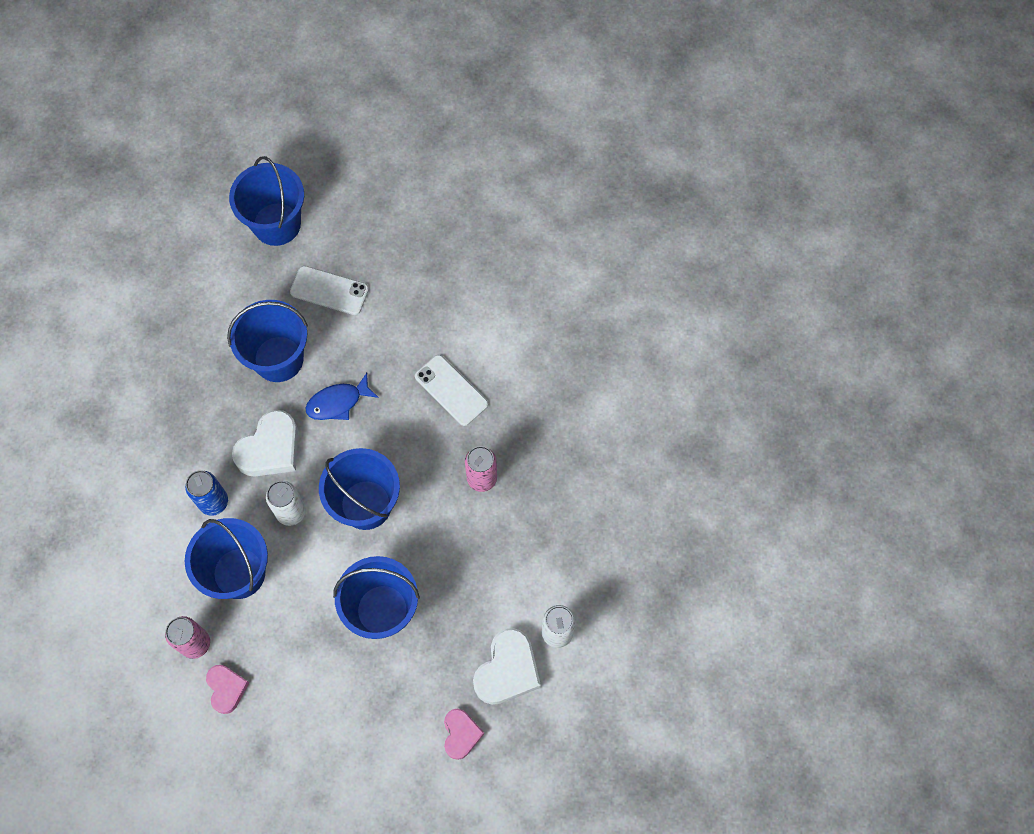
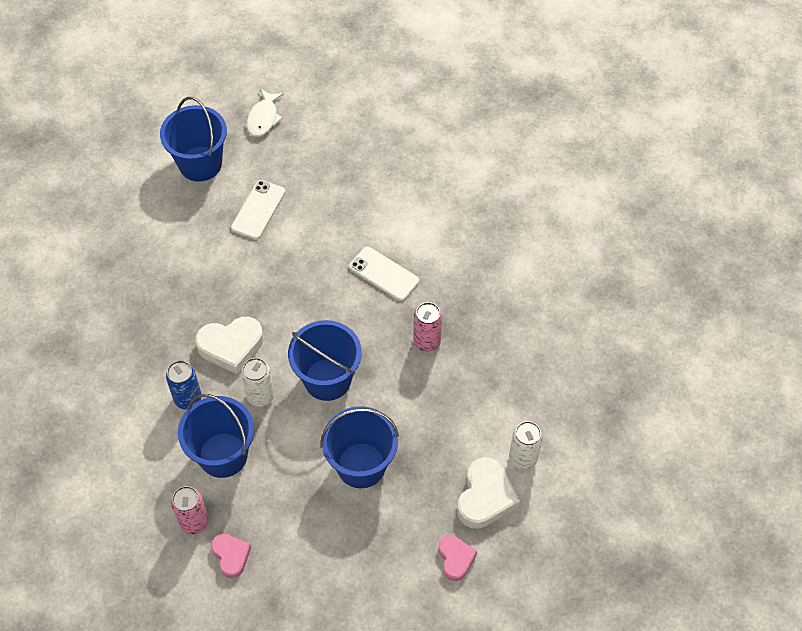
camera: 10 degrees left, 10 degrees down
(270, 449) = (231, 346): white heart -> white heart turned 45 degrees clockwise
(278, 359) = (224, 271): blue bucket -> none
(329, 290) = (258, 210): white phone -> white phone turned 75 degrees counterclockwise
(338, 402) = (284, 299): blue fish -> none
(356, 179) = (263, 118): none -> white fish

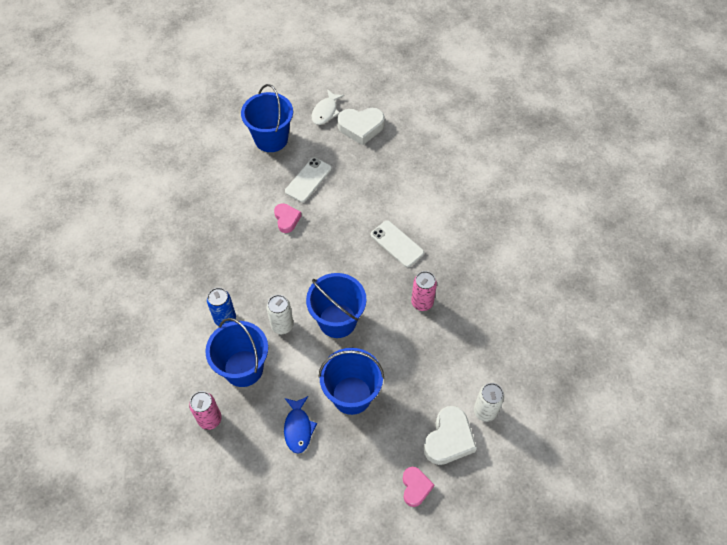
camera: 10 degrees right, 0 degrees up
(231, 346) = (267, 282): white heart -> white heart (361, 127)
(231, 556) = (233, 453): pink heart -> pink heart (287, 219)
(304, 514) = (298, 428): none -> blue fish

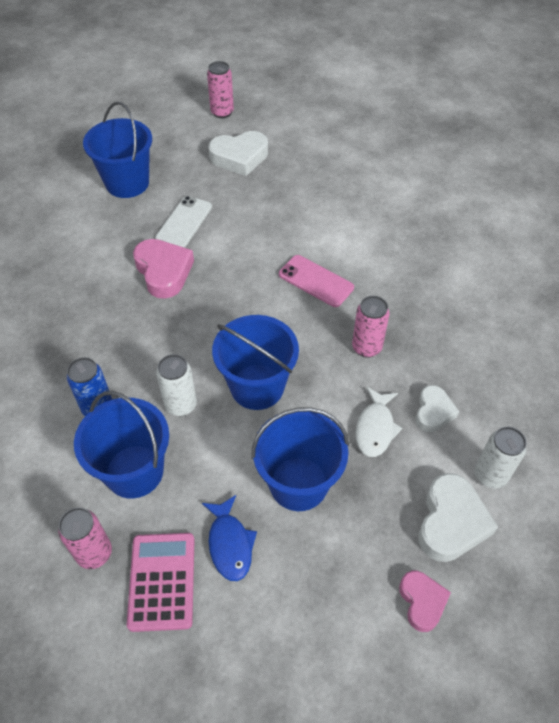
camera: 10 degrees left, 5 degrees down
(250, 445) = (162, 581): none -> pink calculator
(287, 219) = (164, 271): pink heart -> pink heart, size x1.62
(326, 112) = (192, 146): white fish -> white fish (375, 428)
(355, 83) = (222, 112): none -> pink can
(397, 244) = (316, 281): white phone -> pink phone
(457, 359) = (433, 412): none -> white heart

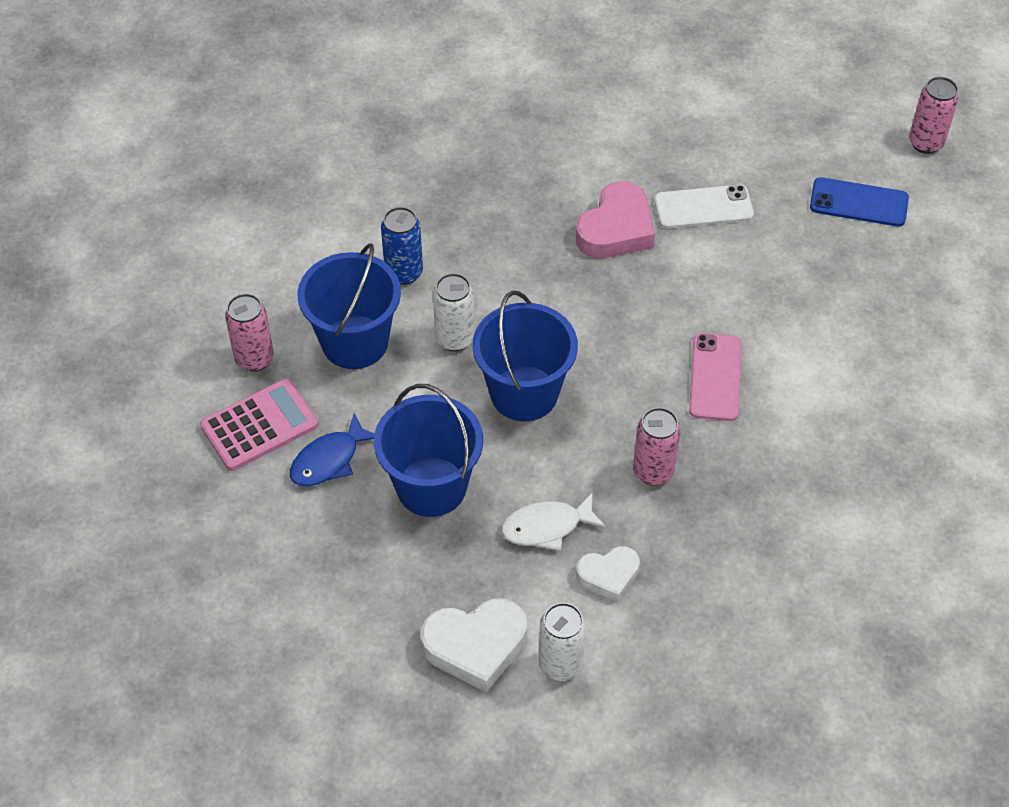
camera: 60 degrees right, 0 degrees up
(127, 183) = (721, 122): blue bucket -> none
(239, 157) = (858, 203): white heart -> blue phone
(422, 601) = (368, 653): pink heart -> none

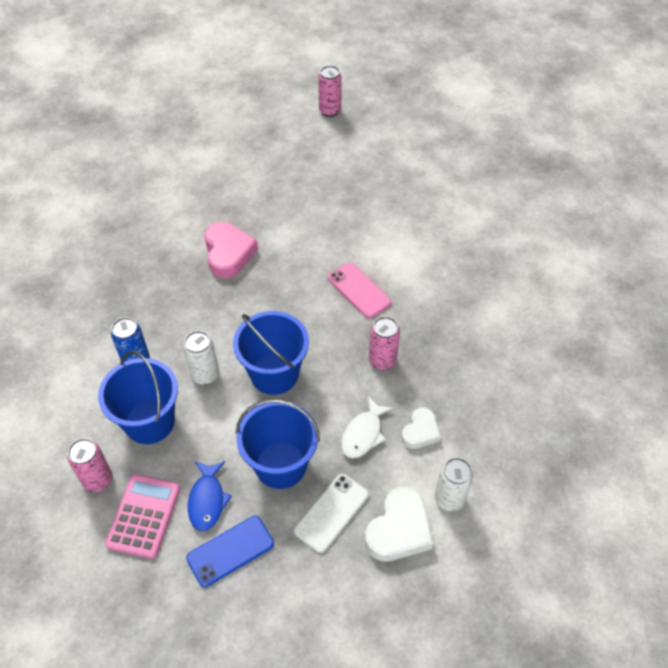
camera: 45 degrees left, 0 degrees up
(703, 207) = (260, 212): white phone -> white phone (331, 512)
(858, 203) = (331, 158): blue phone -> blue phone (230, 551)

